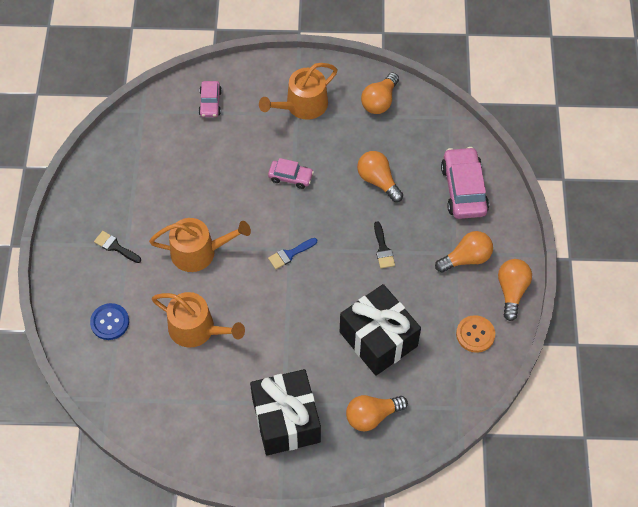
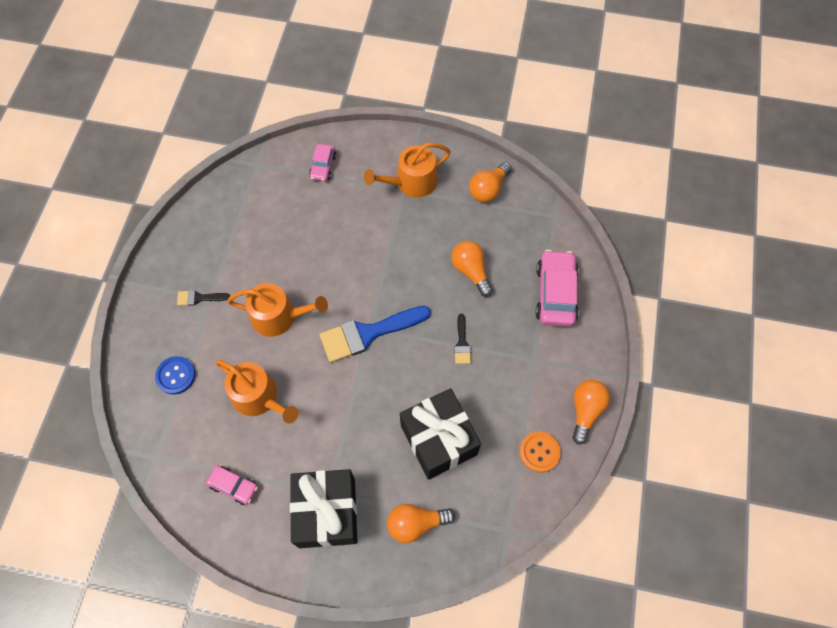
camera: 10 degrees right, 5 degrees up
(115, 247) = (199, 298): black brush -> black brush turned 45 degrees counterclockwise
(290, 177) = (385, 253): pink car -> pink car (234, 486)
(290, 254) = (368, 334): blue brush -> blue brush, size x2.11
(466, 258) = (545, 367): orange light bulb -> none

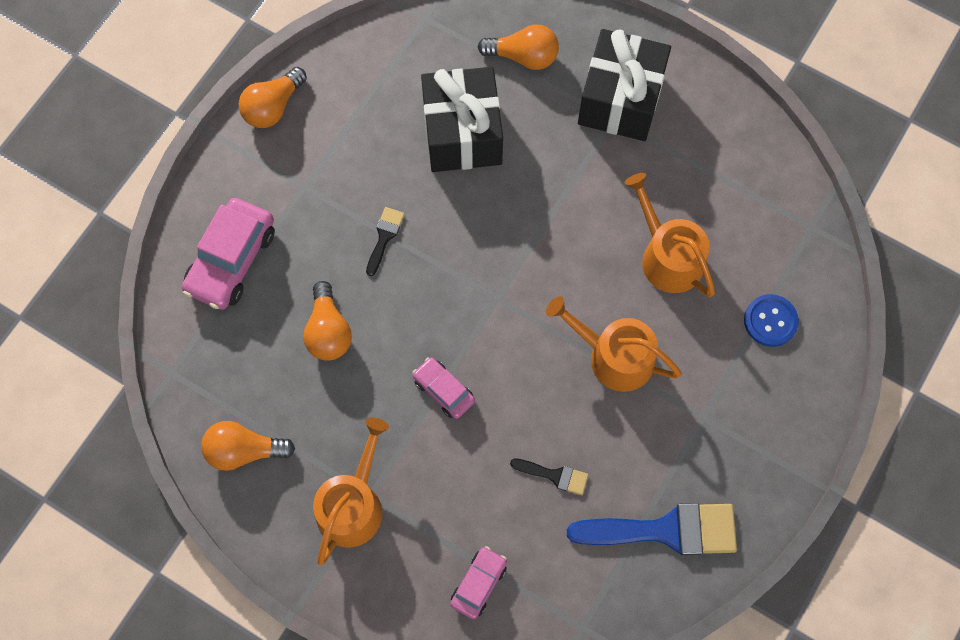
camera: 160 degrees left, 5 degrees up
(199, 298) = (719, 422): black brush -> black brush (554, 475)
(234, 486) = (722, 163): pink car -> pink car (443, 390)
(368, 334) = (501, 291): blue brush -> blue brush (665, 530)
(411, 182) = (353, 504): orange watering can -> orange watering can turned 60 degrees counterclockwise
(488, 189) = (244, 450): orange light bulb -> orange light bulb turned 150 degrees counterclockwise
(539, 452) = (351, 82): orange button -> none

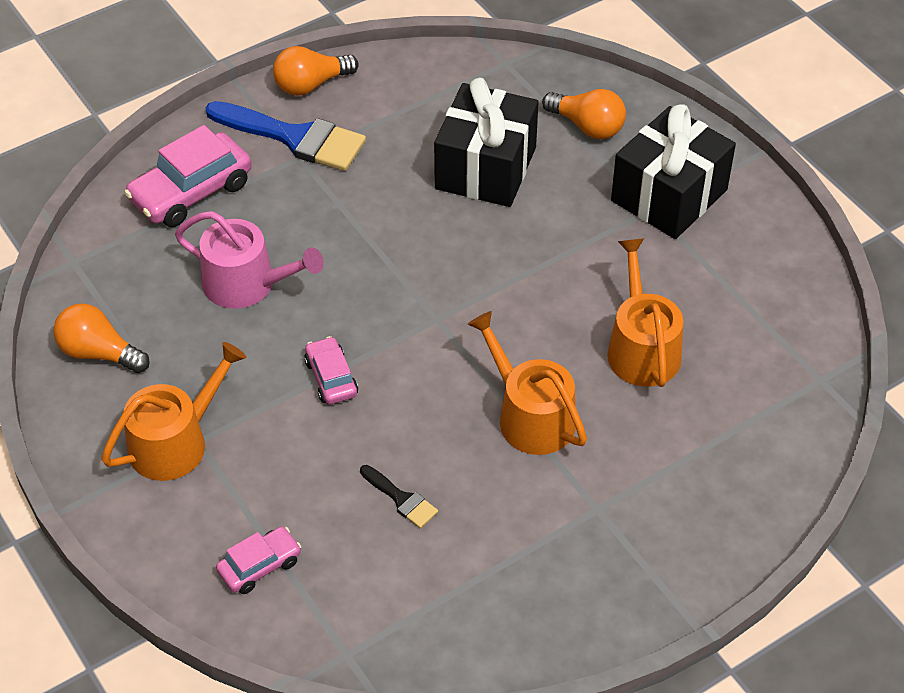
camera: 25 degrees right, 20 degrees down
(328, 331) = (247, 284): orange light bulb -> pink watering can
(384, 237) = (353, 226): black brush -> none
(665, 530) = (493, 599): blue brush -> blue brush (295, 137)
(770, 321) = (724, 449): blue button -> none

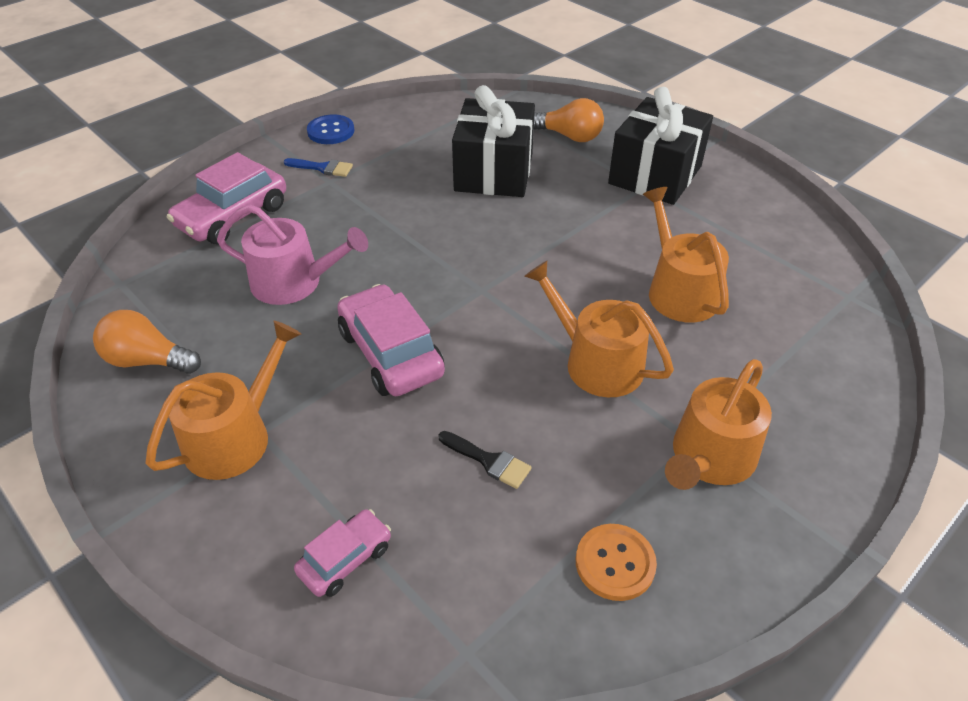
camera: 10 degrees left, 5 degrees down
(295, 137) = (323, 168): blue brush -> blue brush, size x0.47
(311, 84) = (331, 131): orange light bulb -> blue button
(331, 378) = (391, 353): pink car -> pink car, size x1.77
(488, 605) = (615, 563): none -> orange button
(606, 527) = (709, 458): none -> orange watering can

